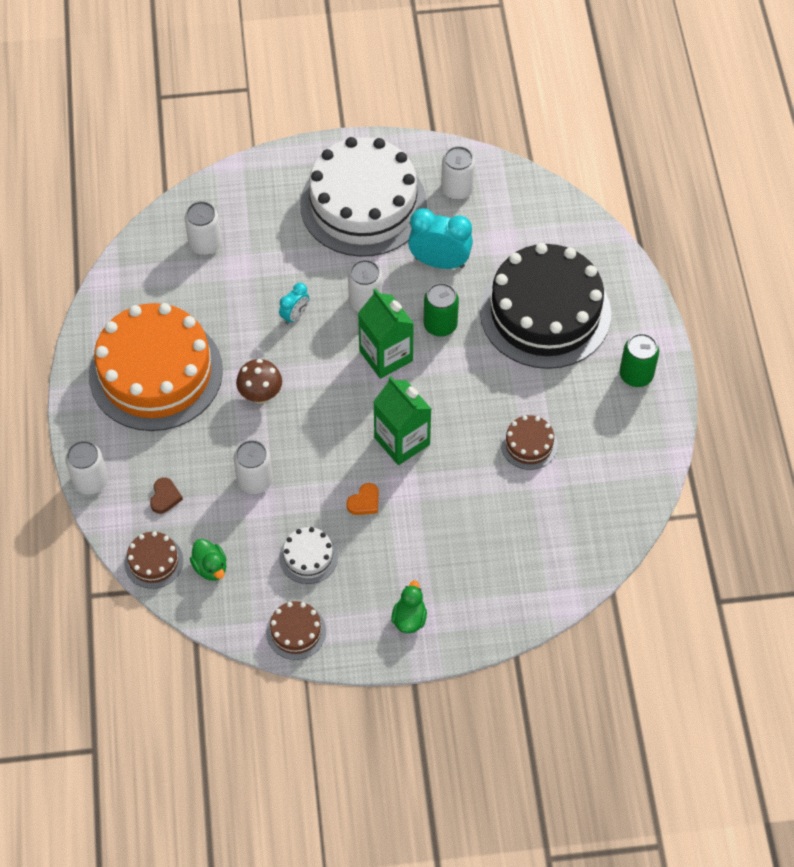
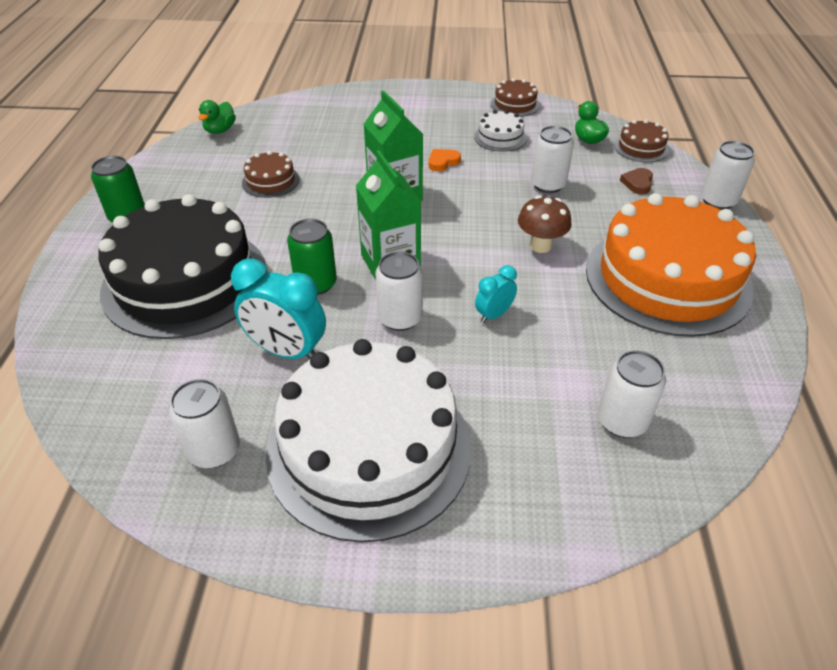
camera: 170 degrees left, 15 degrees down
(409, 618) = (422, 102): green duck -> green duck (220, 130)

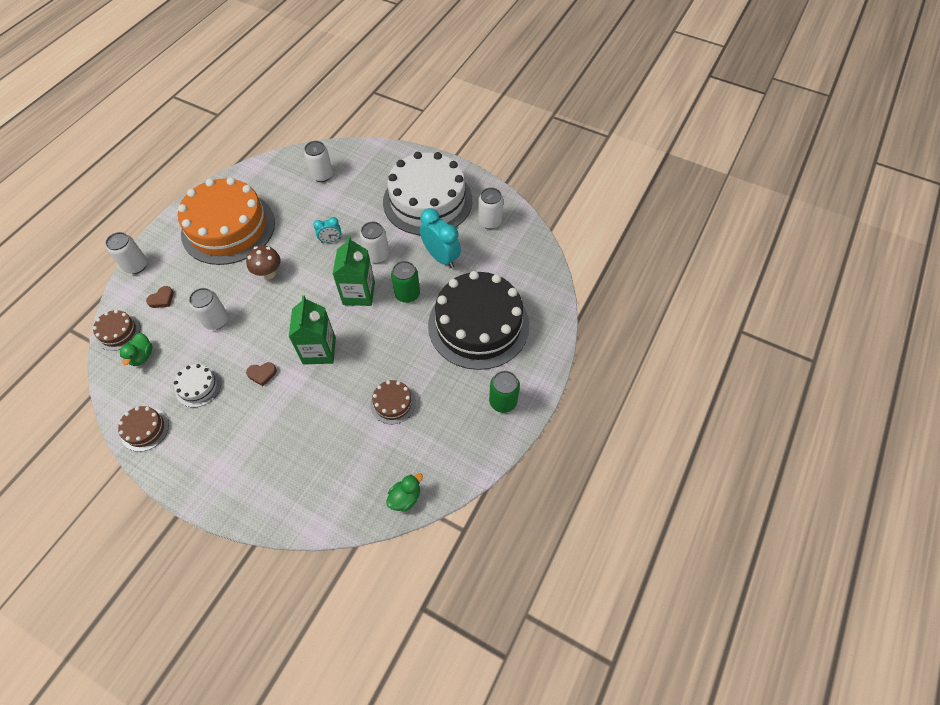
camera: 155 degrees left, 15 degrees up
(443, 162) = (262, 374): orange heart -> brown heart

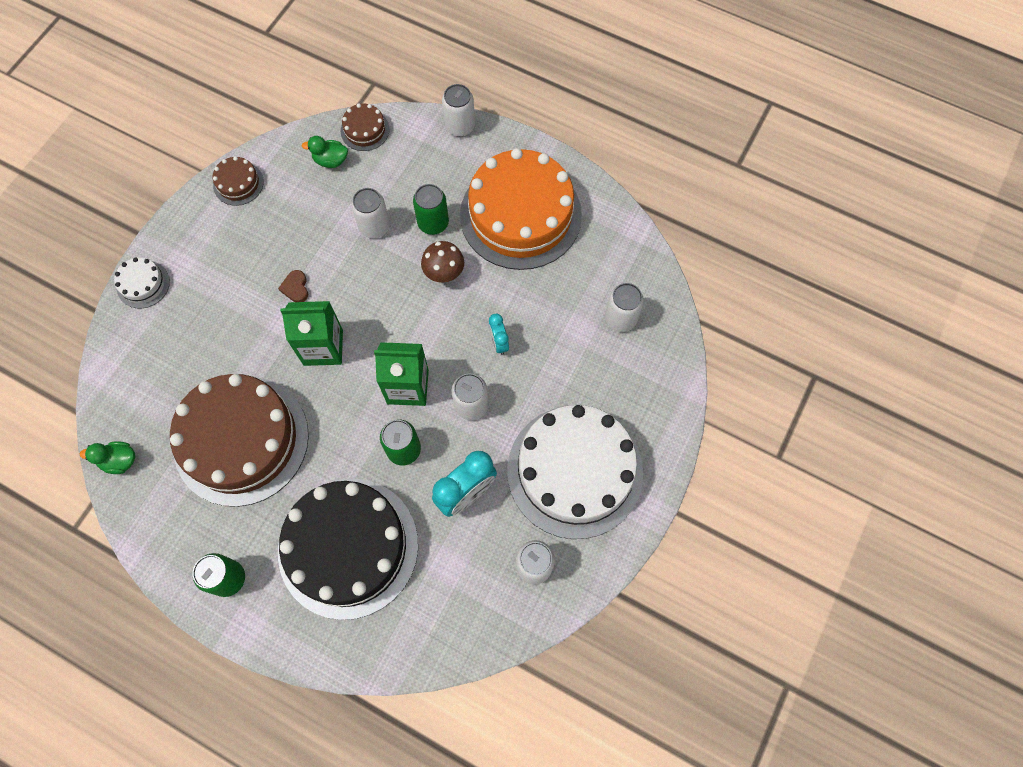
camera: 90 degrees right, 10 degrees up
(162, 299) = (409, 163): brown heart -> none
(198, 387) = (285, 224): white cake -> white cake (143, 284)
(222, 281) = (433, 223): none -> green can
(393, 403) = (241, 440): brown cake -> brown cake, size x2.40
(405, 498) = (119, 461): green duck -> green duck turned 135 degrees clockwise

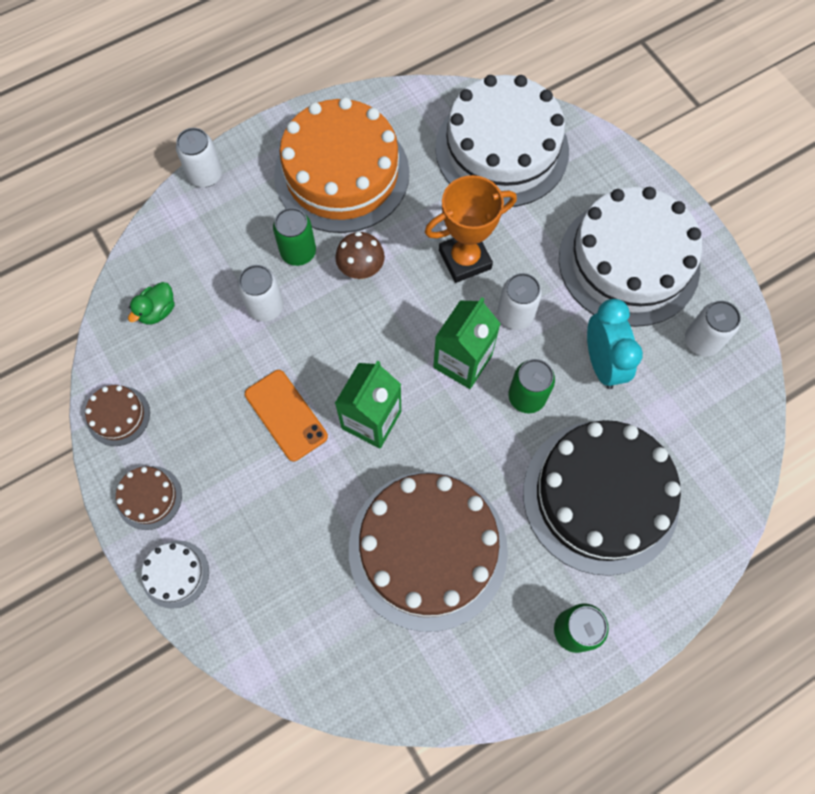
camera: 60 degrees left, 0 degrees up
(119, 461) = (378, 692): green duck -> none
(296, 288) = (286, 415): brown heart -> orange phone
(365, 130) = (145, 262): brown cake -> brown cake (149, 497)
(499, 343) = (465, 259): turquoise clock -> orange trophy
(620, 318) = (502, 149): white can -> white cake

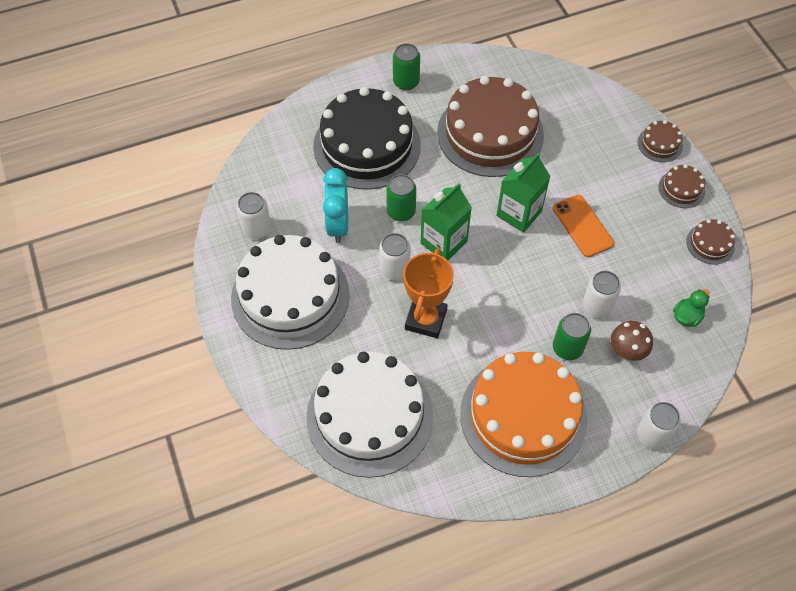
camera: 170 degrees left, 10 degrees down
(175, 574) = (660, 144): white cake -> brown cake
(361, 270) = (514, 324): brown mushroom -> brown mushroom (626, 352)
(465, 259) = (426, 319): orange trophy -> orange trophy turned 60 degrees counterclockwise

